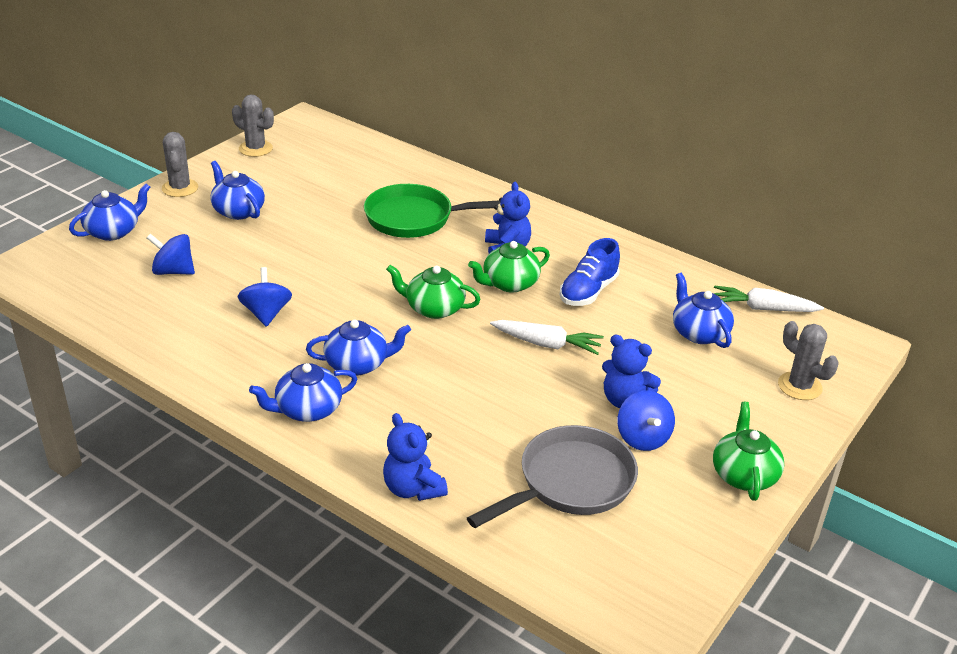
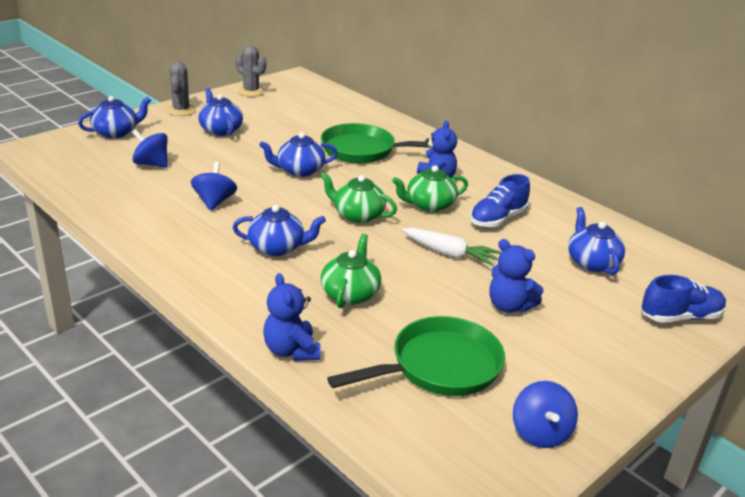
camera: 10 degrees right, 5 degrees down
(307, 409) = (221, 276): blue teapot -> blue teapot (299, 170)
(570, 483) = (439, 367): grey pan -> green pan
(642, 438) = (518, 339): blue spinning top -> blue spinning top (540, 433)
(744, 475) = (610, 384): green teapot -> green teapot (350, 293)
(763, 308) = (656, 251): white carrot -> none
(799, 386) = (680, 317): grey cactus -> blue shoe

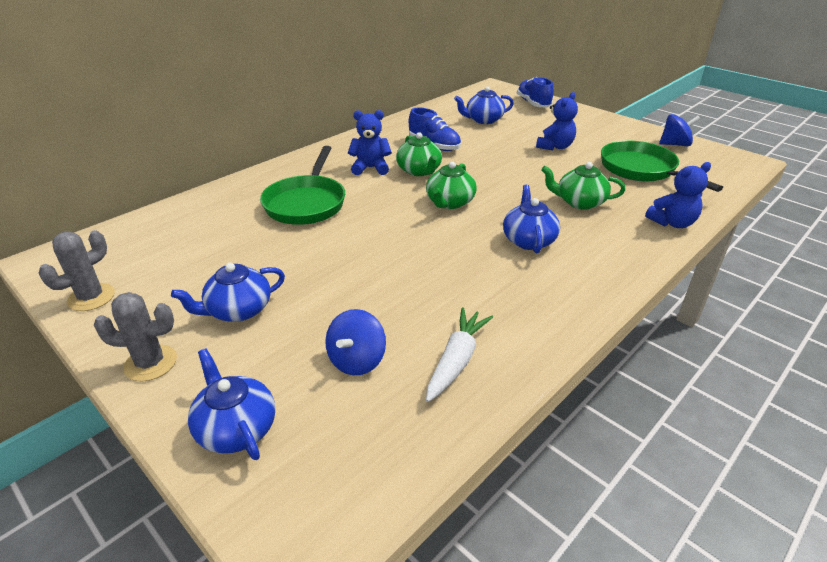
camera: 90 degrees left, 5 degrees up
(214, 202) = (451, 289): blue spinning top -> none
(299, 170) = (360, 238): blue teapot -> none
(449, 254) = (497, 164): white carrot -> white carrot (457, 360)

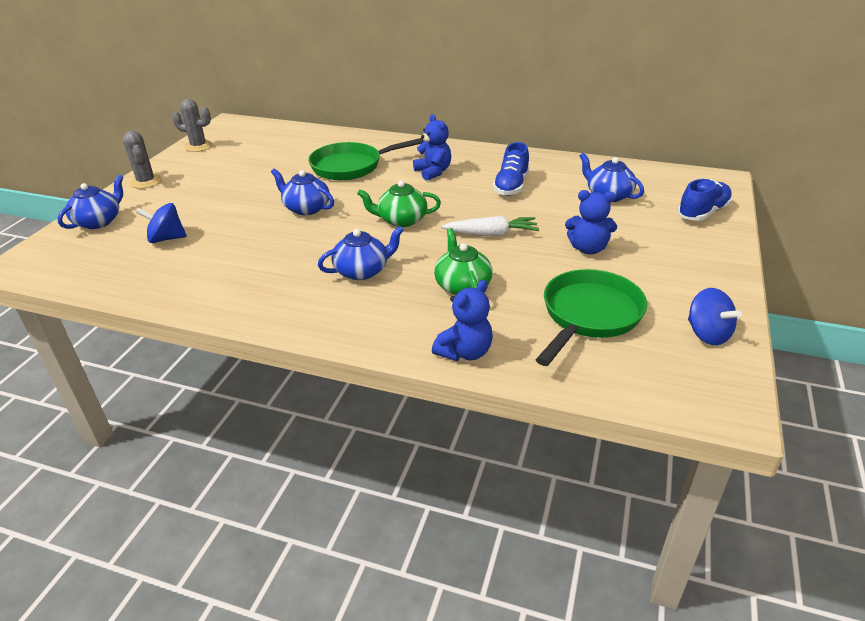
camera: 65 degrees right, 0 degrees up
(238, 310) = (204, 187): blue teapot -> blue teapot (306, 208)
(419, 171) = (449, 193): green teapot -> none
(457, 360) = (178, 273): white carrot -> white carrot (492, 234)
(672, 223) = (465, 352): blue teddy bear -> blue teddy bear turned 90 degrees counterclockwise

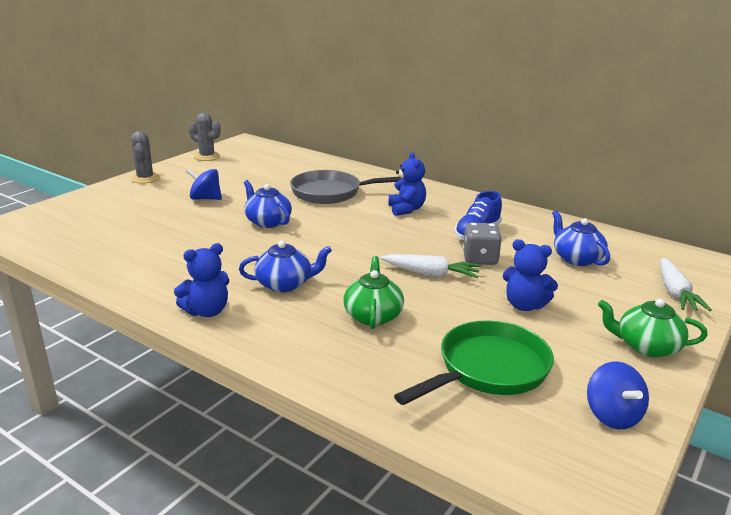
camera: 15 degrees right, 10 degrees down
(99, 221) = (87, 203): blue teapot -> none
(166, 239) = (132, 226): blue spinning top -> blue spinning top (205, 198)
(351, 166) = (331, 193): green pan -> grey pan
(401, 220) = (349, 246): green teapot -> green teapot (646, 346)
(465, 352) = (338, 377): blue teddy bear -> blue teddy bear (207, 311)
(526, 211) = (480, 259): none -> grey dice
(702, 213) = (675, 293): blue shoe -> white carrot

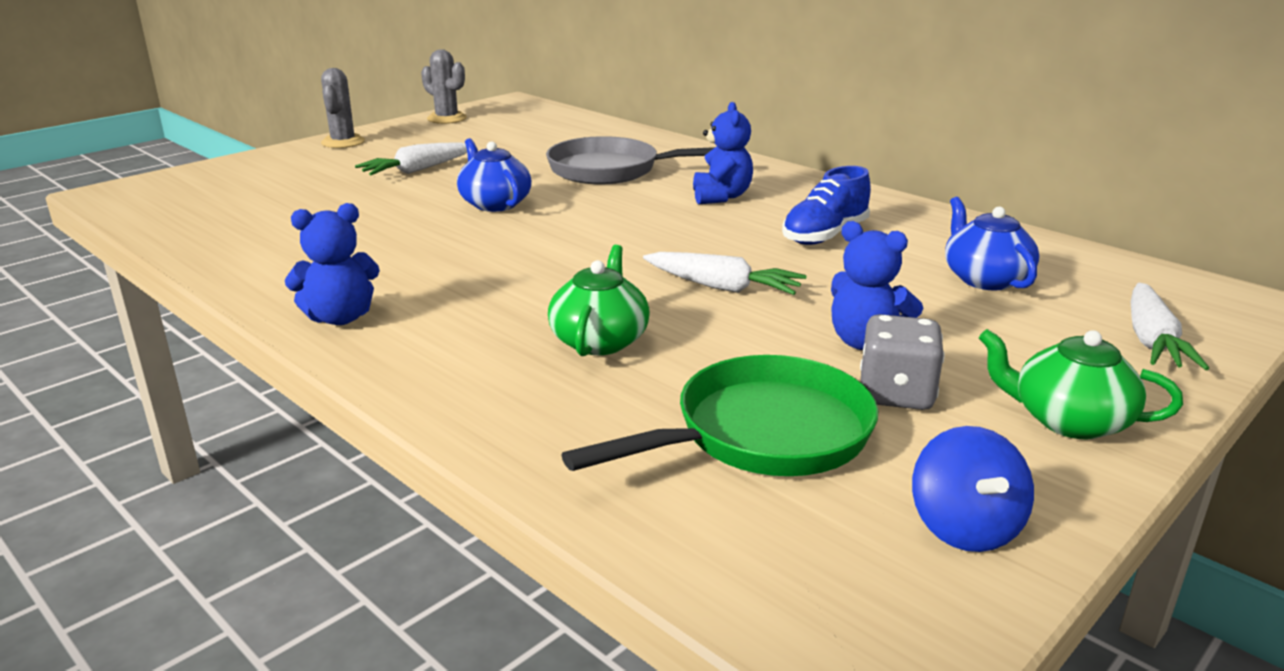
camera: 10 degrees right, 0 degrees up
(205, 198) = (417, 170): blue spinning top -> white carrot
(285, 284) = (479, 288): blue teapot -> none
(480, 259) = (815, 270): grey dice -> grey dice (896, 394)

